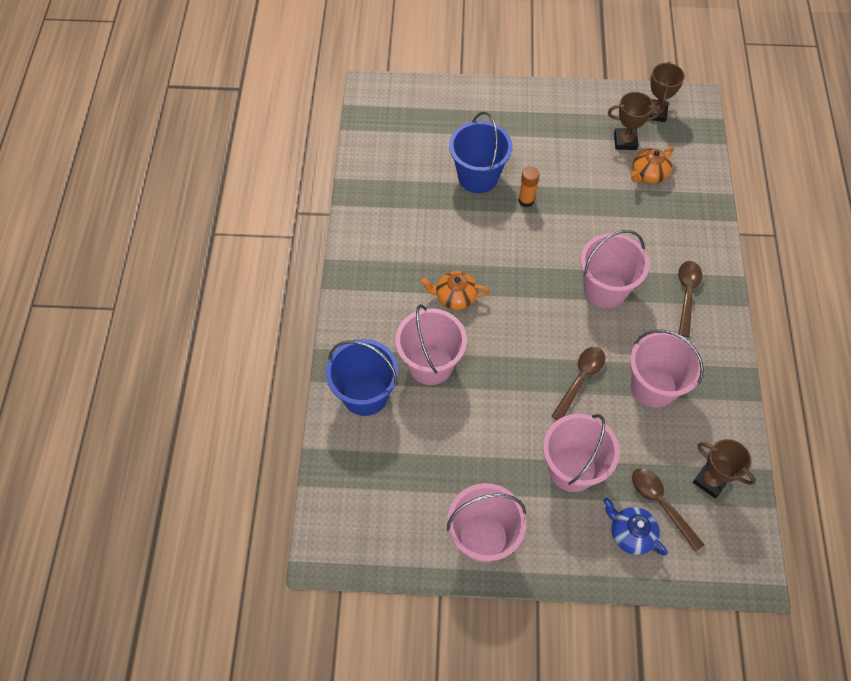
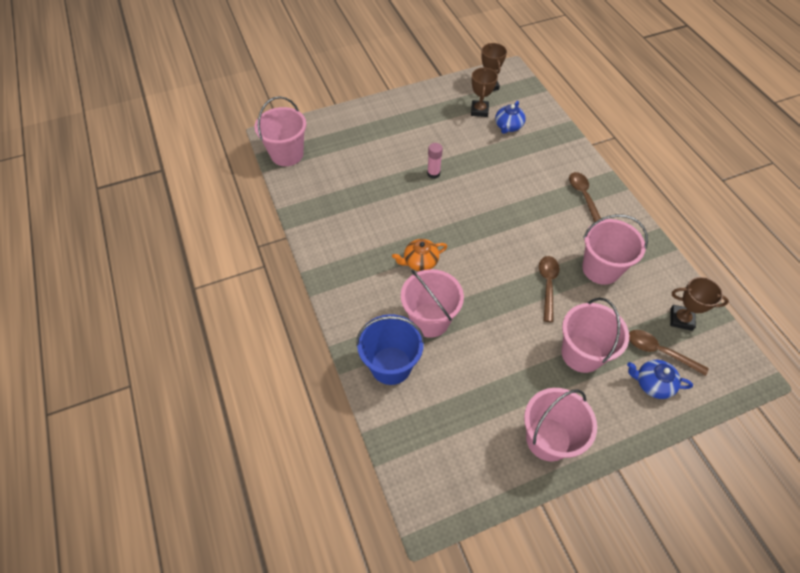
camera: 25 degrees left, 5 degrees down
(478, 176) = (388, 169): blue bucket -> none
(526, 200) = (433, 174): orange glue stick -> pink glue stick
(605, 289) = (526, 214): pink bucket -> pink bucket (287, 154)
(625, 141) = (479, 111): brown trophy -> brown trophy turned 60 degrees counterclockwise
(648, 174) = (508, 126): orange teapot -> blue teapot

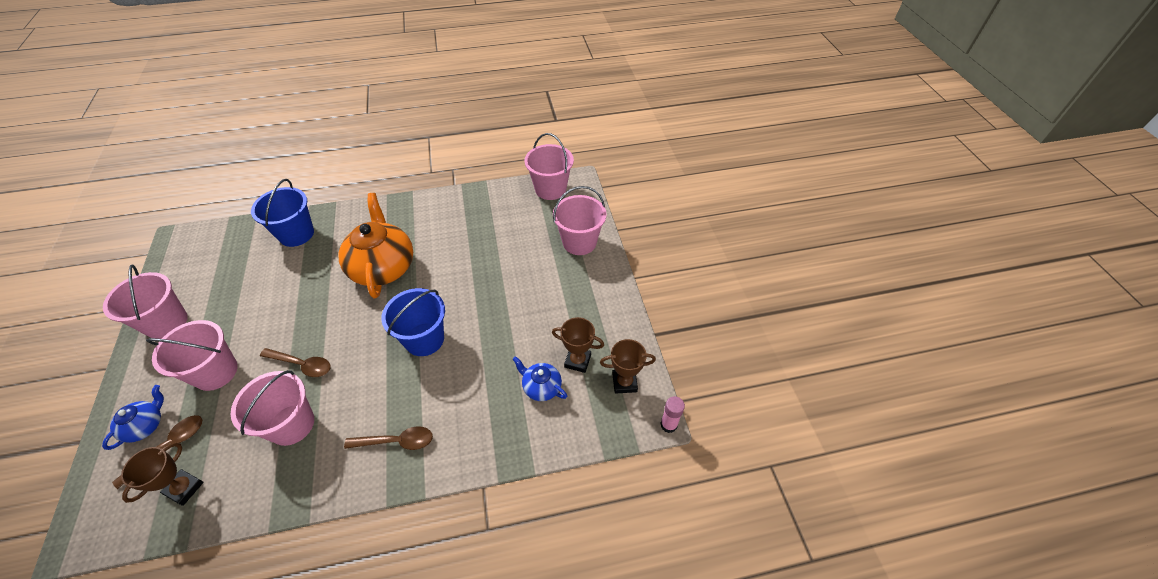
camera: 100 degrees right, 5 degrees down
(420, 262) = (383, 267): orange teapot -> orange teapot, size x2.08
(430, 320) = (321, 264): pink bucket -> pink bucket (579, 242)
(433, 174) = (488, 295): pink glue stick -> pink glue stick (668, 424)
(491, 205) = (424, 339): none -> blue bucket

